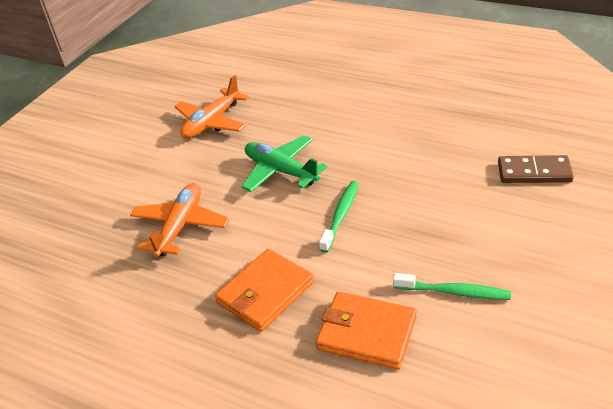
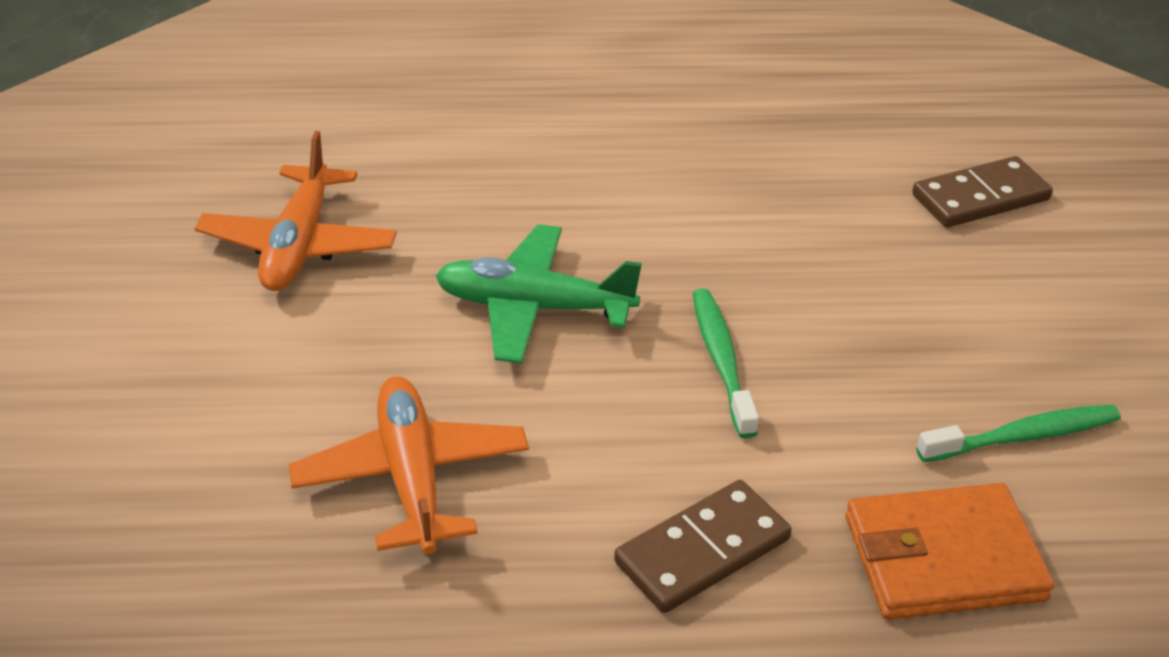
camera: 35 degrees left, 0 degrees up
(265, 292) = (702, 550): orange wallet -> brown domino

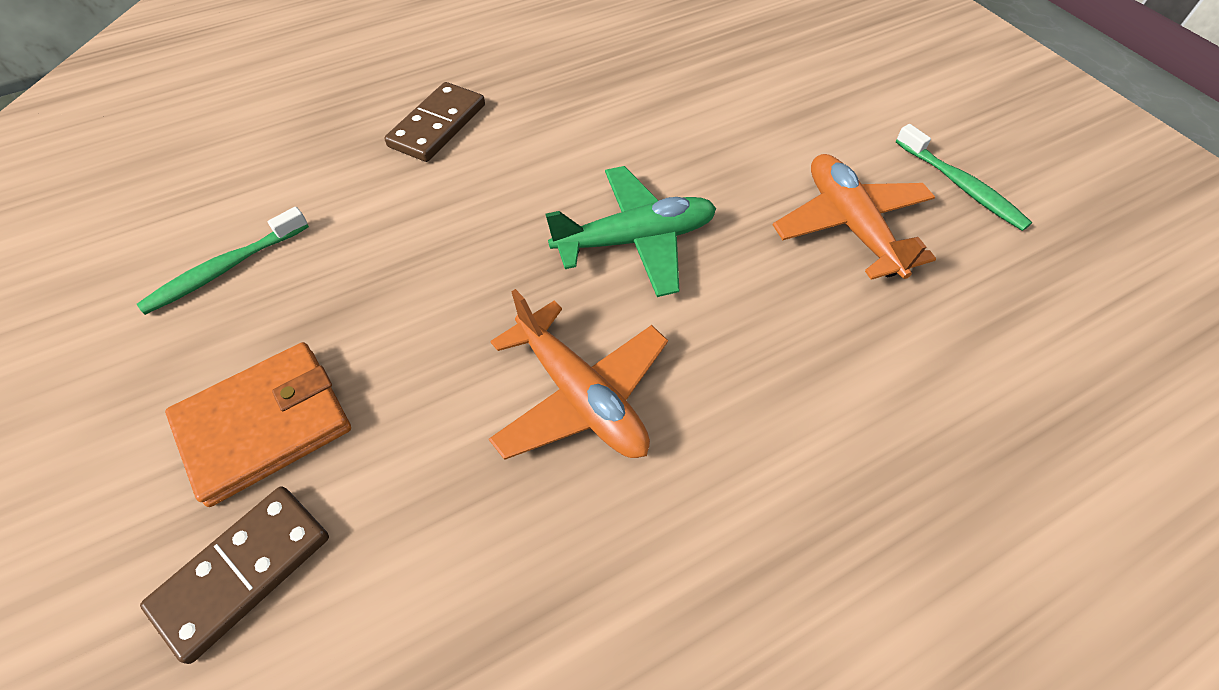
camera: 155 degrees right, 15 degrees up
(412, 477) = (625, 107): orange plane -> orange plane (580, 395)
(721, 360) = (471, 249): green toothbrush -> green toothbrush (961, 186)
(943, 558) = (288, 167): orange wallet -> orange wallet (265, 425)

